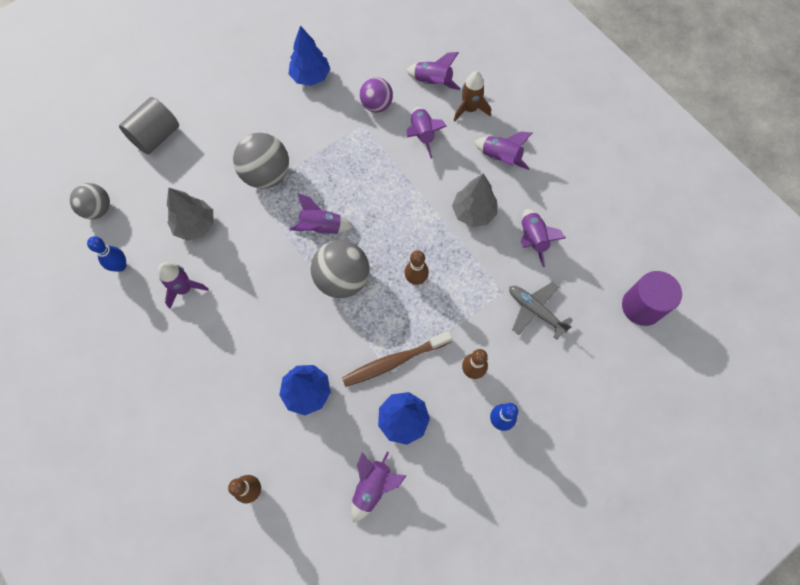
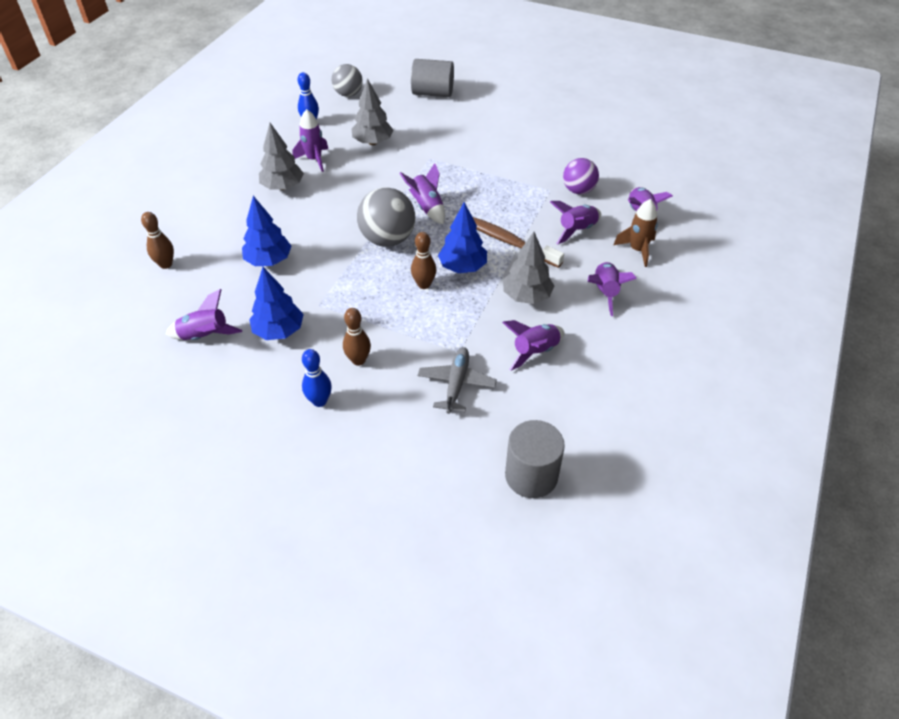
camera: 60 degrees right, 20 degrees down
(207, 335) = (283, 187): none -> grey tree
(266, 175) = (450, 158): grey ball -> none
(310, 77) = (566, 143): blue tree -> blue tree (462, 267)
(394, 361) = (332, 303): brown toothbrush -> brown toothbrush (510, 242)
(641, 306) = (531, 475): purple cylinder -> grey cylinder

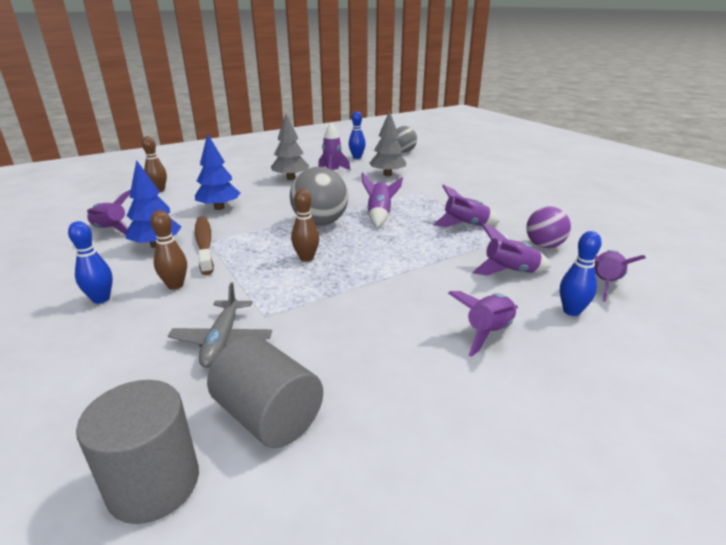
camera: 35 degrees right, 20 degrees down
(433, 93) = (469, 163): grey cylinder -> grey cylinder (269, 416)
(456, 384) = (222, 341): grey plane -> grey plane turned 135 degrees clockwise
(462, 267) = (357, 259): blue tree -> none
(510, 242) = (425, 258): brown toothbrush -> brown toothbrush (204, 244)
(526, 296) = (391, 301): grey tree -> none
(535, 351) = (339, 351): purple rocket -> purple rocket (465, 225)
(637, 250) = (571, 311): brown rocket -> blue bowling pin

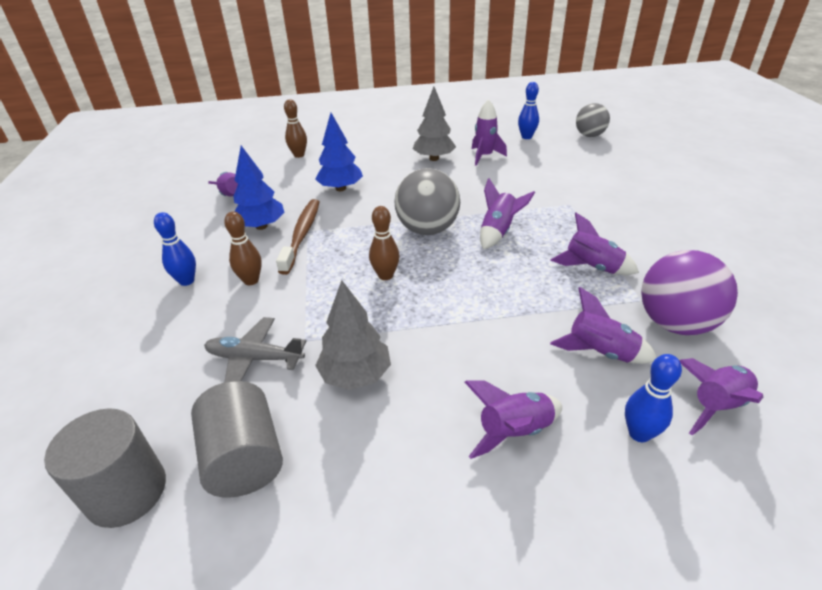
camera: 25 degrees right, 10 degrees up
(222, 341) = (254, 358): grey plane -> grey plane turned 75 degrees clockwise
(387, 174) = (546, 170): grey tree -> grey tree (355, 375)
(544, 246) = (675, 323): purple ball -> purple ball, size x1.53

